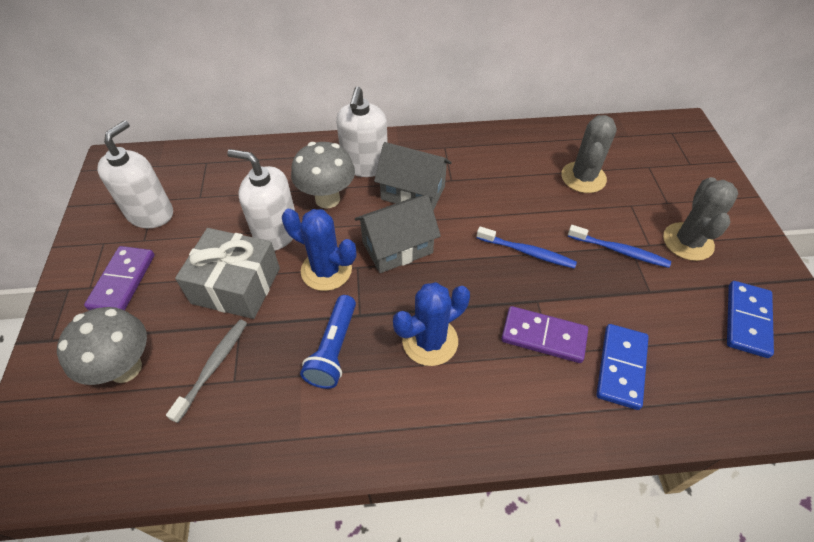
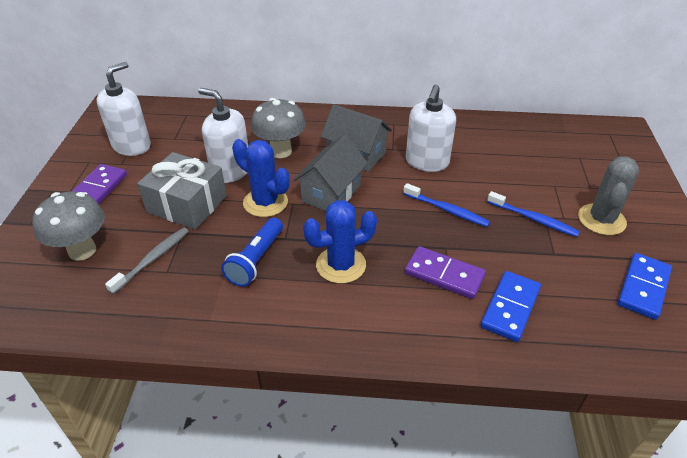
camera: 10 degrees right, 10 degrees down
(365, 165) = (319, 130): white soap dispenser -> white soap dispenser (427, 162)
(397, 247) = (331, 193): grey house -> grey house turned 45 degrees counterclockwise
(583, 177) = (514, 159): grey cactus -> none

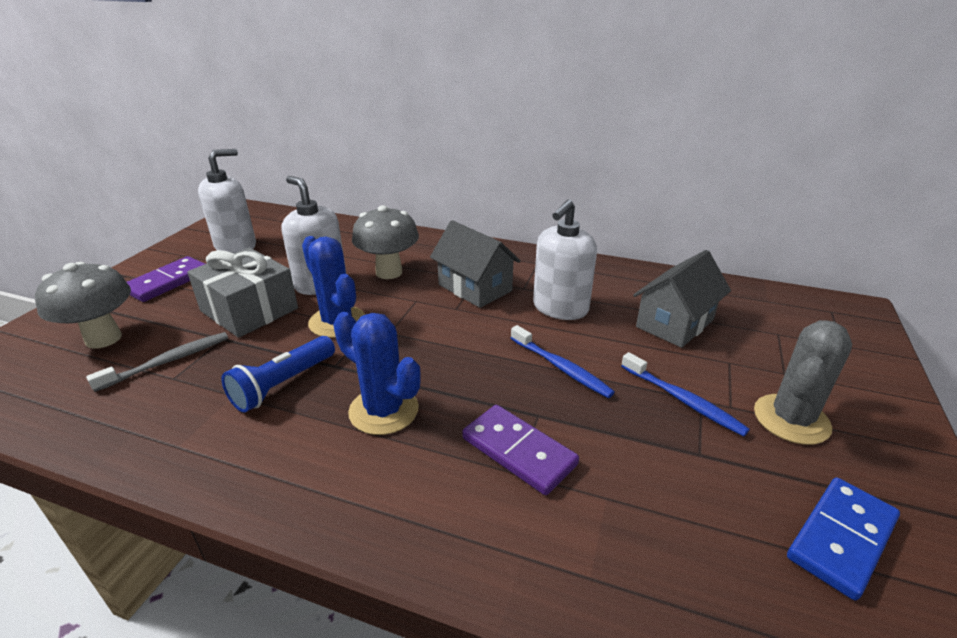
camera: 15 degrees right, 10 degrees down
(331, 193) = (421, 324): grey house -> grey house (674, 323)
(341, 265) = (384, 410): blue cactus -> blue cactus turned 45 degrees clockwise
(510, 308) = (599, 521): blue domino -> none

